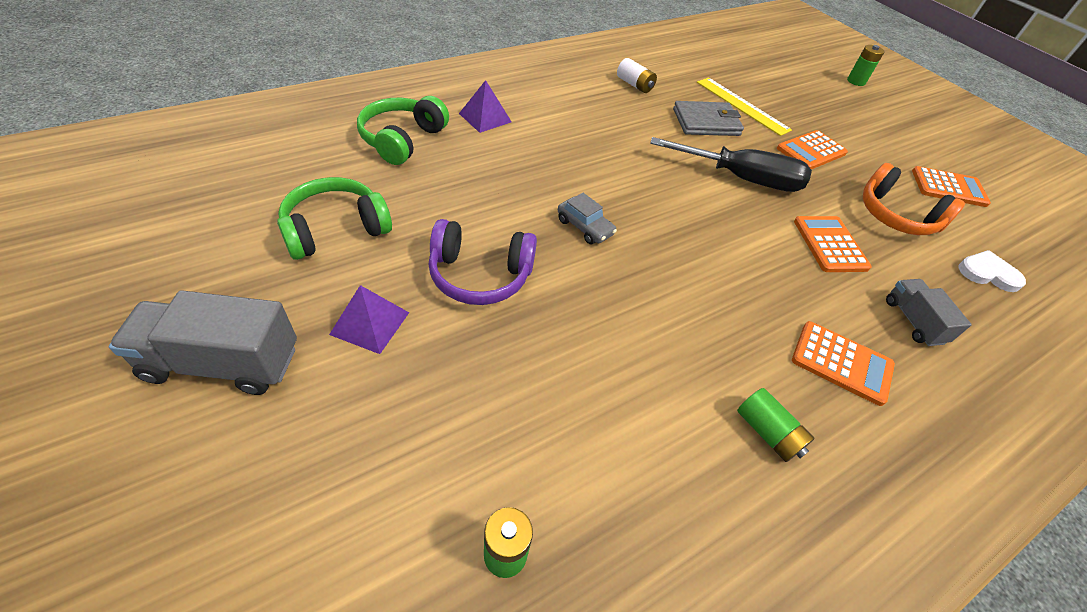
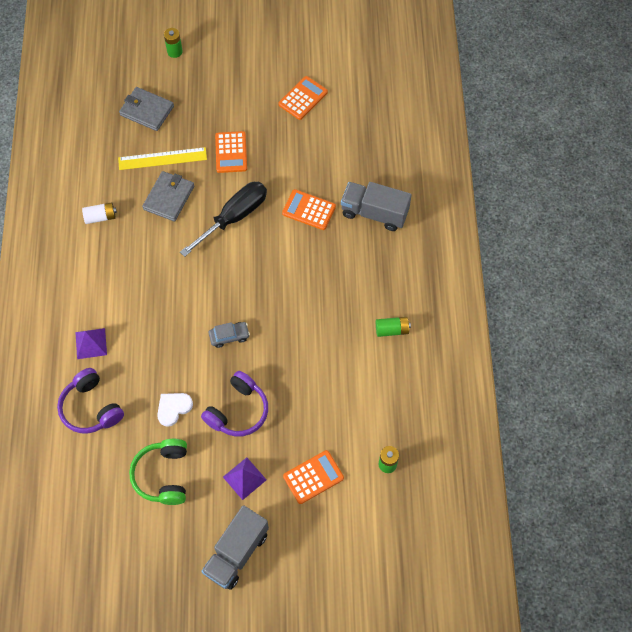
camera: 55 degrees left, 15 degrees up
(402, 140) = (91, 408): green headphones -> purple headphones
(776, 82) = (147, 110): none -> grey wallet
(841, 363) = (377, 268): orange calculator -> orange calculator (313, 477)
(896, 216) = (308, 153): orange headphones -> none
(913, 321) = (374, 213): grey truck -> grey truck, size x1.70
(987, 273) = (368, 144): white heart -> white heart (173, 408)

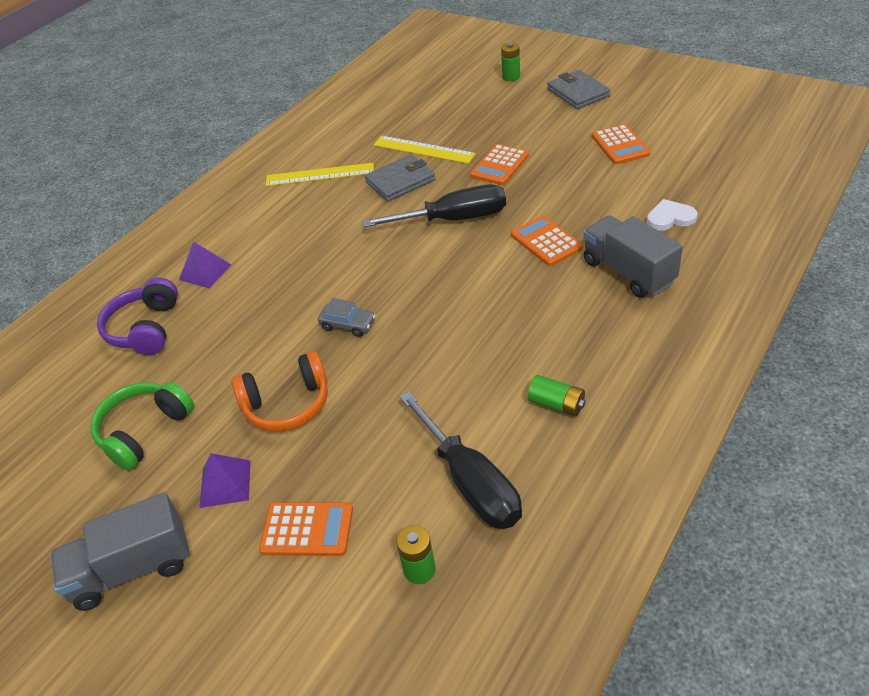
camera: 40 degrees right, 20 degrees down
(100, 217) = (320, 175): white battery -> yellow ruler
(147, 110) = (443, 110): grey wallet -> grey wallet (578, 93)
(173, 408) = (222, 368): white heart -> white heart (670, 218)
(238, 411) = (287, 404): purple headphones -> orange headphones
(303, 98) = (620, 145): orange calculator -> orange calculator turned 90 degrees clockwise
(378, 402) = (470, 482): none -> black screwdriver

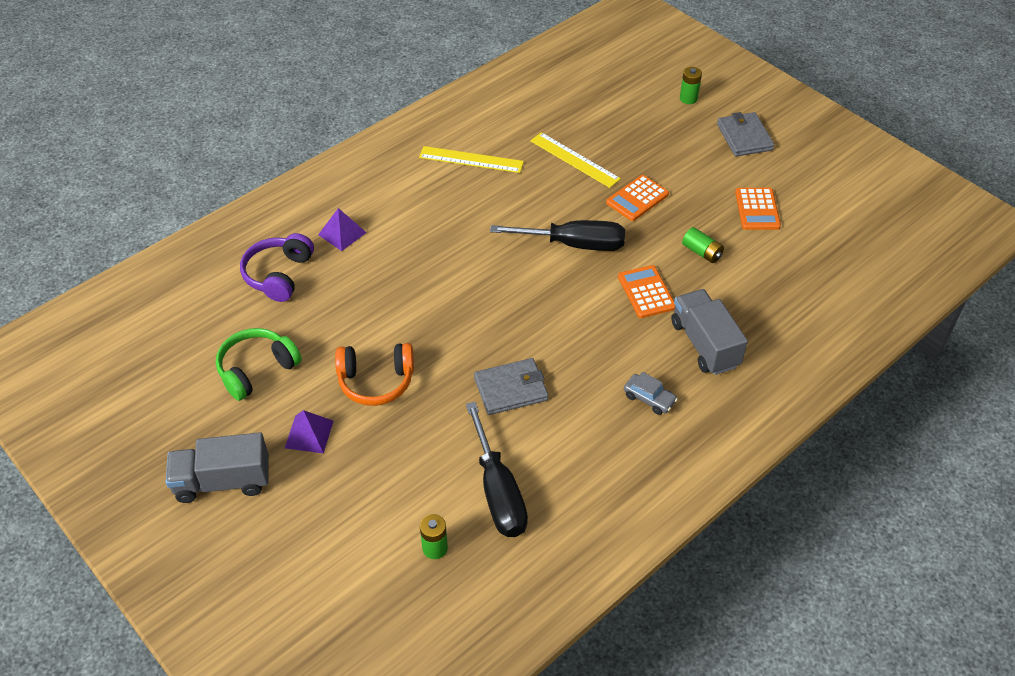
camera: 10 degrees right, 5 degrees up
(307, 529) = (361, 491): orange calculator -> none
(348, 325) = (448, 322): grey car -> grey car (649, 398)
(400, 181) = (541, 189): grey wallet -> grey wallet (511, 389)
(556, 404) = (592, 447): green battery -> green battery (701, 252)
(670, 218) = (766, 301): white heart -> none

